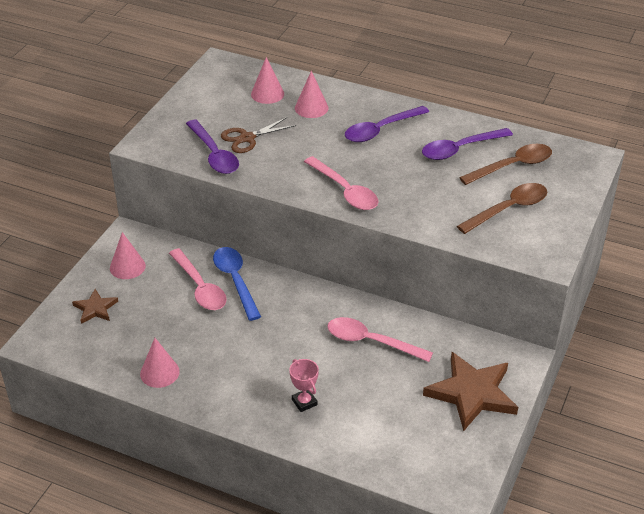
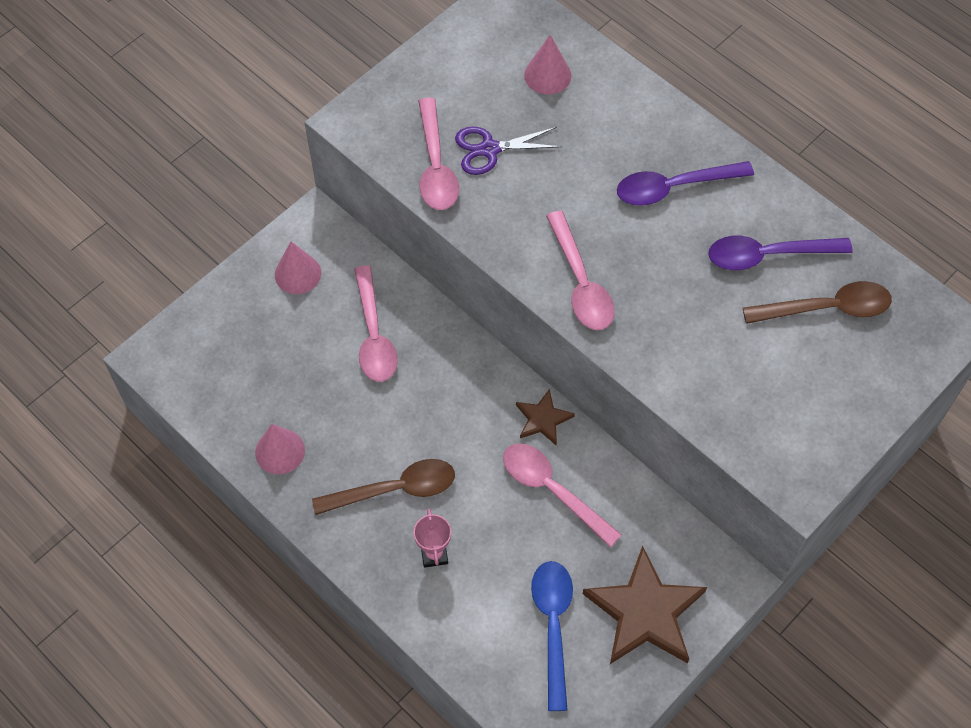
camera: 20 degrees right, 20 degrees up
(95, 308) = (238, 328): brown star -> brown star (543, 419)
(214, 154) = (435, 166): purple spoon -> pink spoon
(235, 281) = (421, 339): blue spoon -> blue spoon (553, 626)
(247, 138) = (489, 149): brown scissors -> purple scissors
(311, 108) = (596, 119): pink cone -> none
(508, 209) = (786, 383): brown spoon -> brown spoon (395, 489)

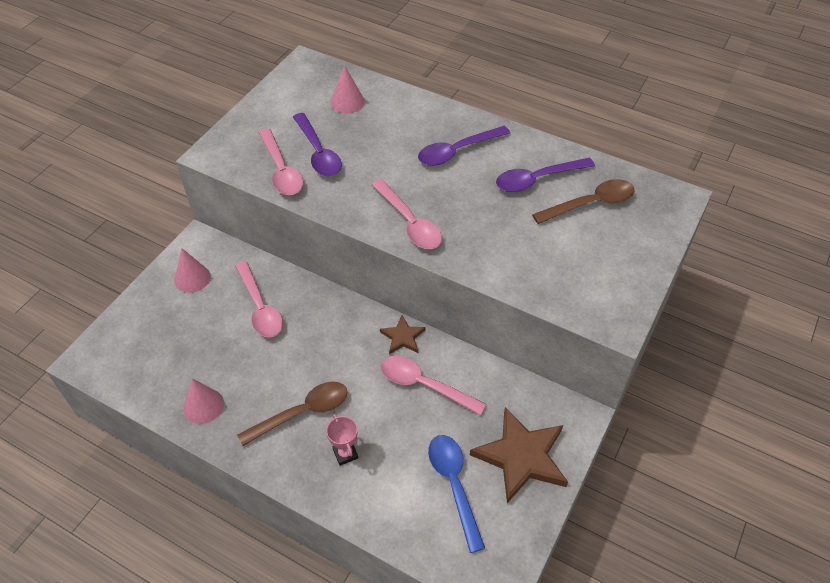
camera: 15 degrees left, 10 degrees down
(489, 149) = (318, 153): purple scissors -> purple spoon

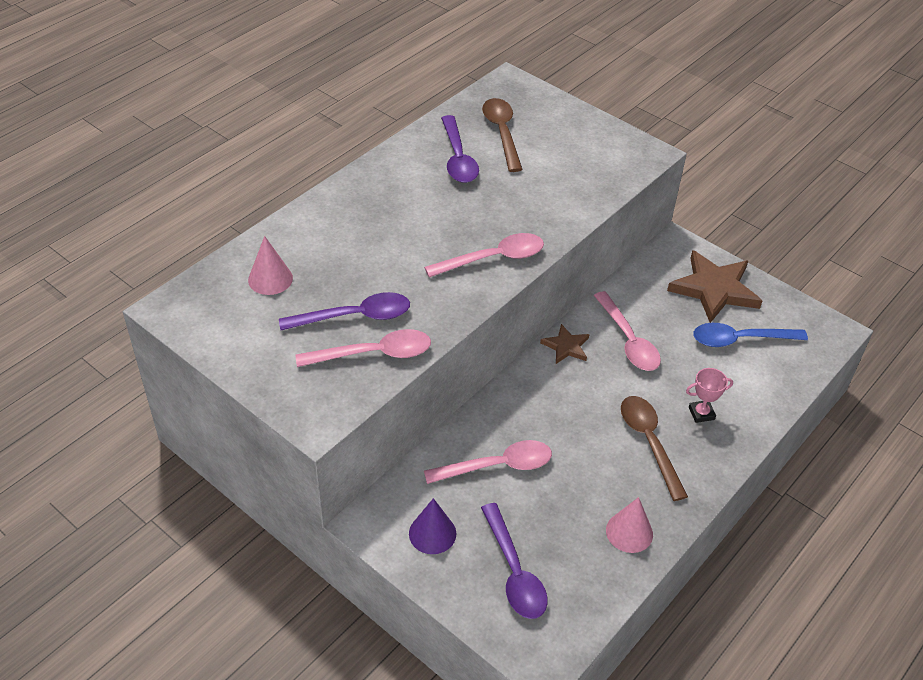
camera: 80 degrees left, 5 degrees down
(192, 278) = (432, 533): pink cone -> purple cone
(424, 385) = (628, 340): pink spoon -> pink spoon turned 60 degrees counterclockwise
(457, 151) = (395, 204): purple spoon -> purple spoon (514, 571)

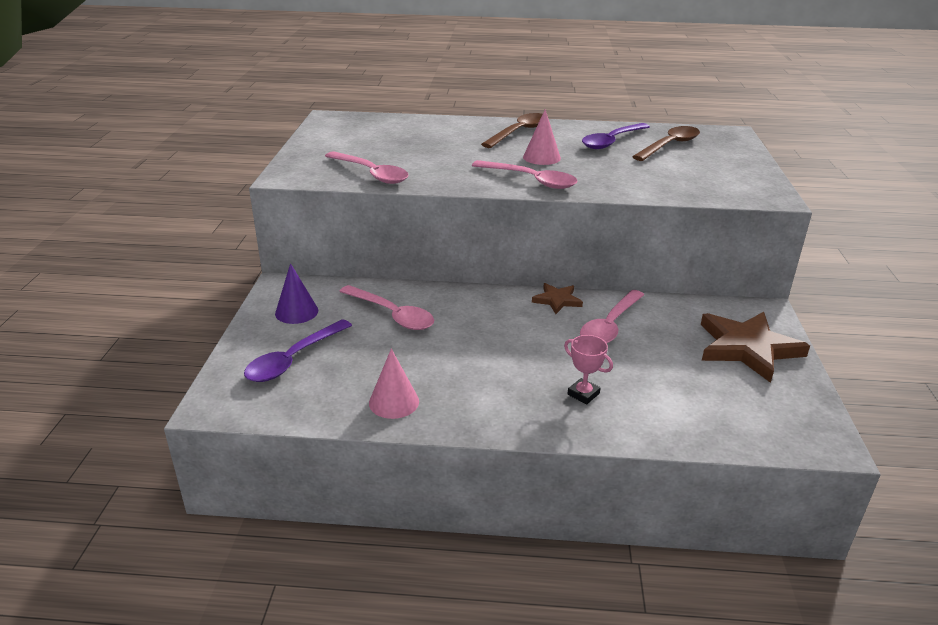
camera: 55 degrees right, 15 degrees down
(270, 279) = (394, 130): pink cone -> pink cone (541, 157)
(355, 317) = (398, 159): purple spoon -> none
(649, 442) = (509, 377): brown spoon -> brown spoon (519, 132)
(740, 339) = (710, 385): blue spoon -> none

